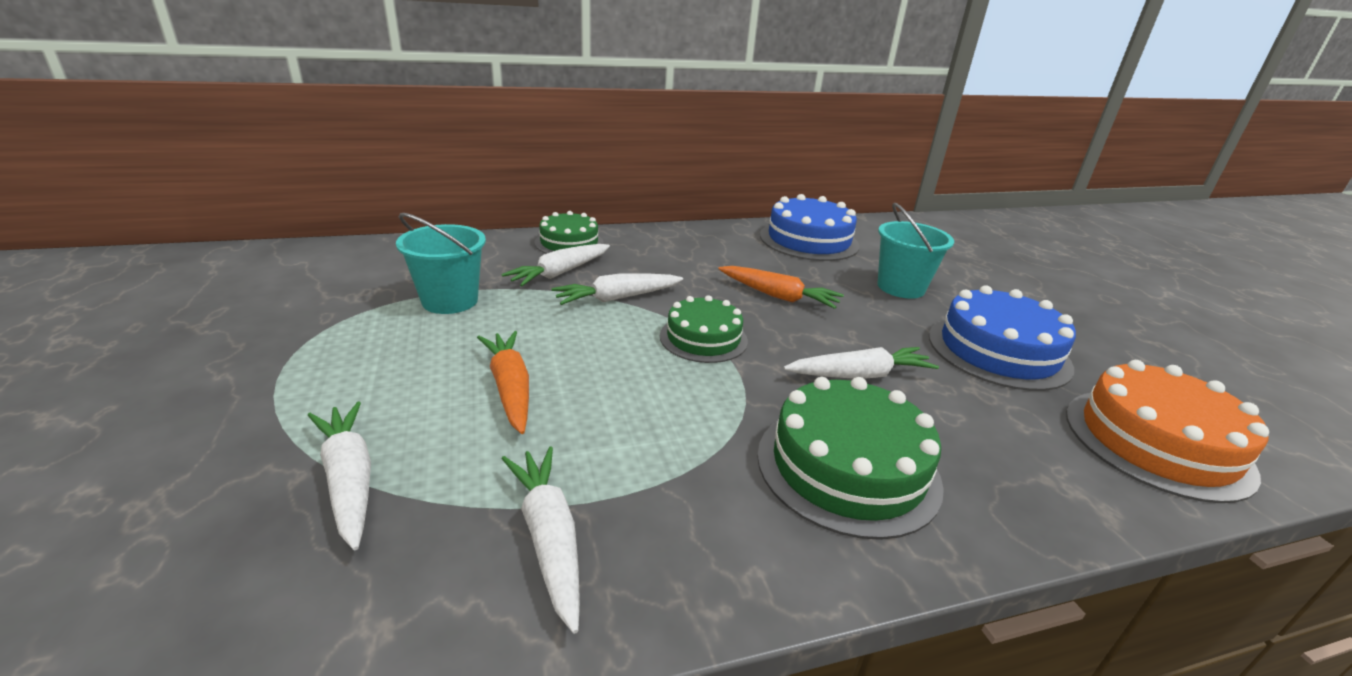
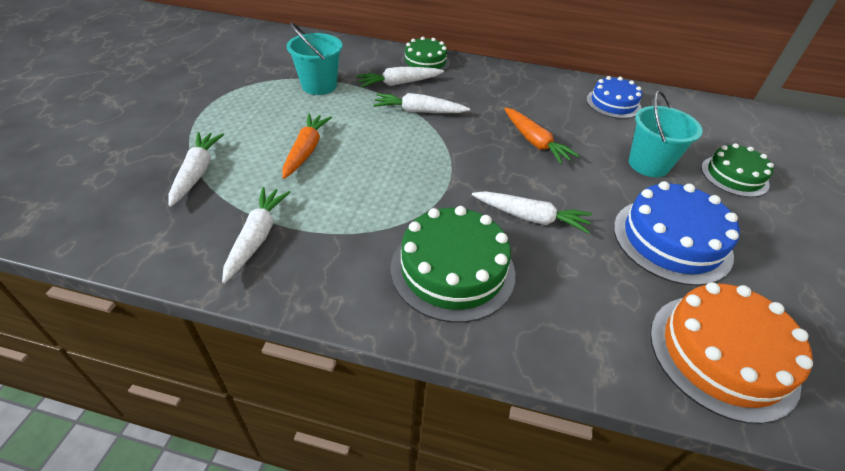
camera: 30 degrees right, 15 degrees up
(703, 338) = (448, 156): green cake -> green cake (734, 176)
(809, 240) = (613, 103): blue cake -> blue cake, size x0.64

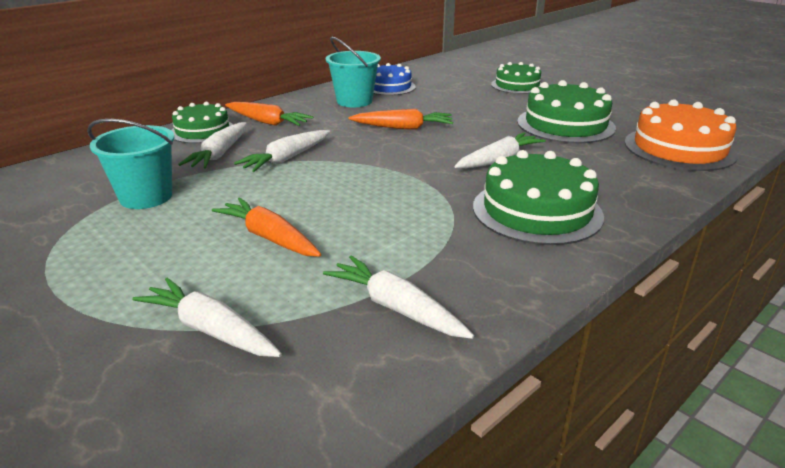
camera: 55 degrees left, 15 degrees down
(468, 79) = (267, 122): none -> orange carrot
(648, 164) = (478, 102): turquoise bucket -> turquoise bucket (354, 101)
(671, 240) = (565, 124): blue cake -> green cake

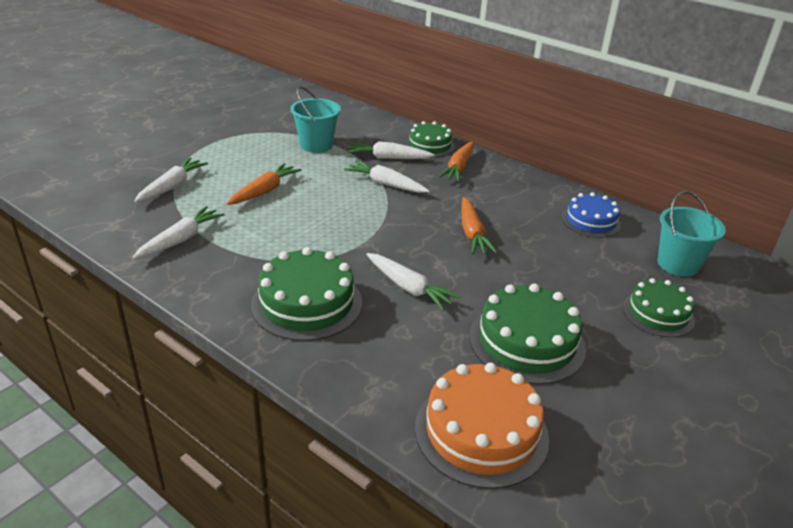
camera: 80 degrees right, 5 degrees up
(354, 101) = (533, 204): turquoise bucket -> turquoise bucket (678, 264)

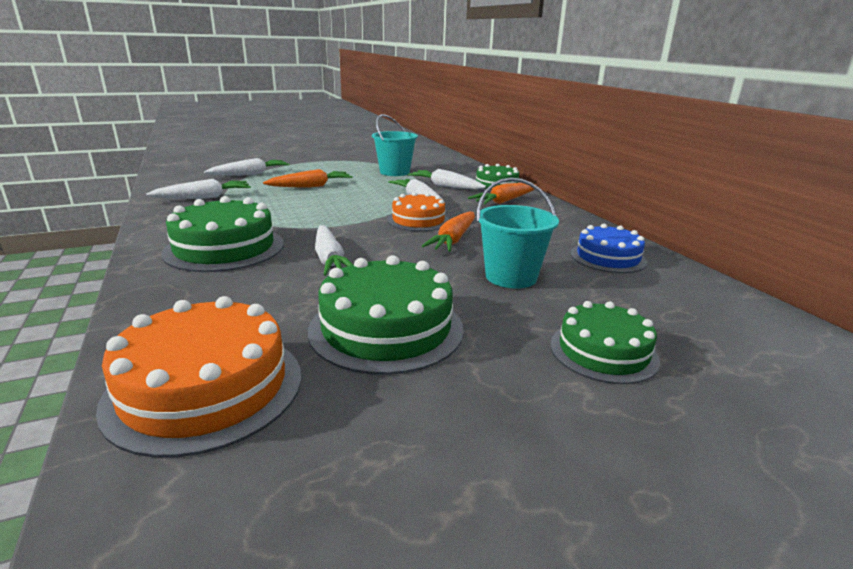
camera: 30 degrees right, 10 degrees down
(419, 216) = (418, 220): none -> orange cake
(678, 264) = (692, 315): turquoise bucket -> turquoise bucket (511, 277)

